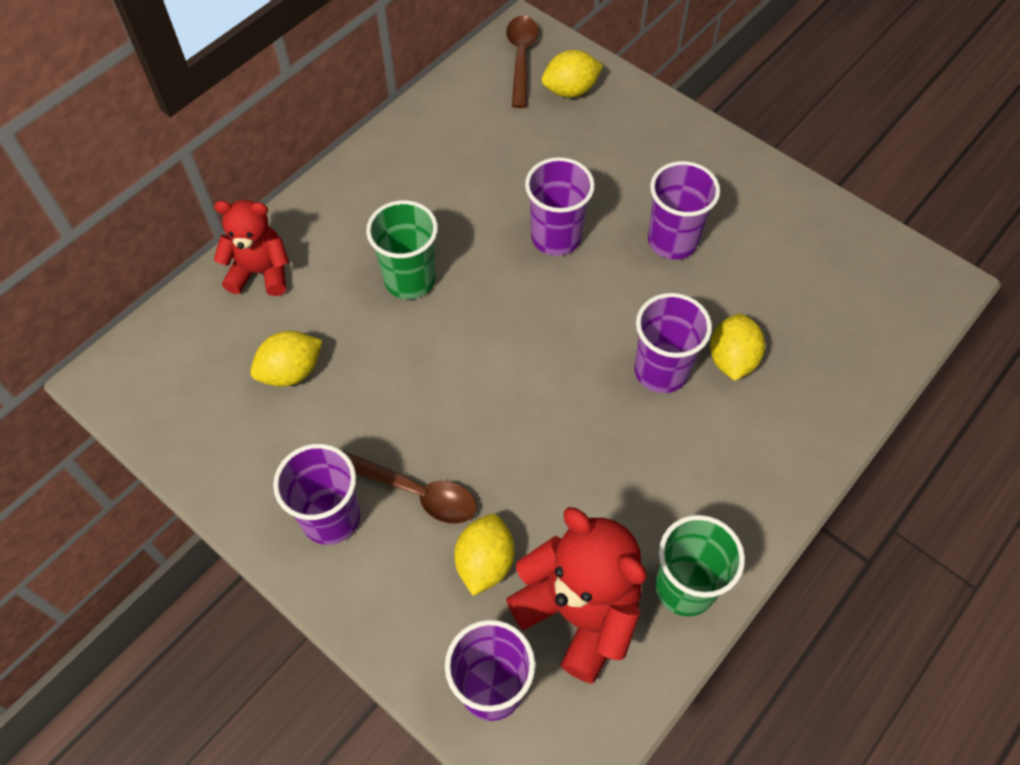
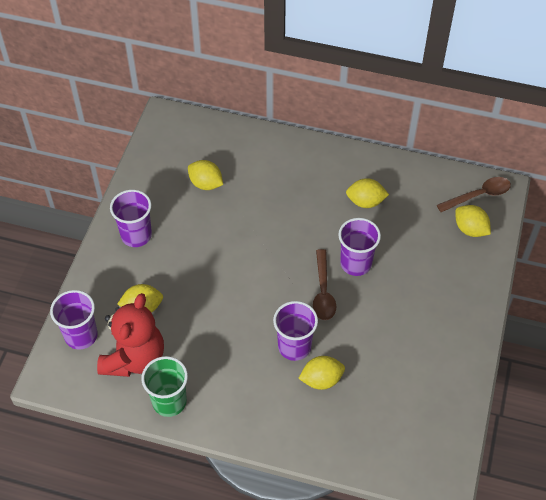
camera: 65 degrees right, 5 degrees down
(260, 272) = (256, 145): red teddy bear -> none
(410, 279) = (288, 208): green cup -> none
(416, 492) = (166, 264): brown spoon -> brown spoon (323, 292)
(456, 181) = (365, 202): none -> yellow lemon
(672, 241) = (388, 322): purple cup -> none

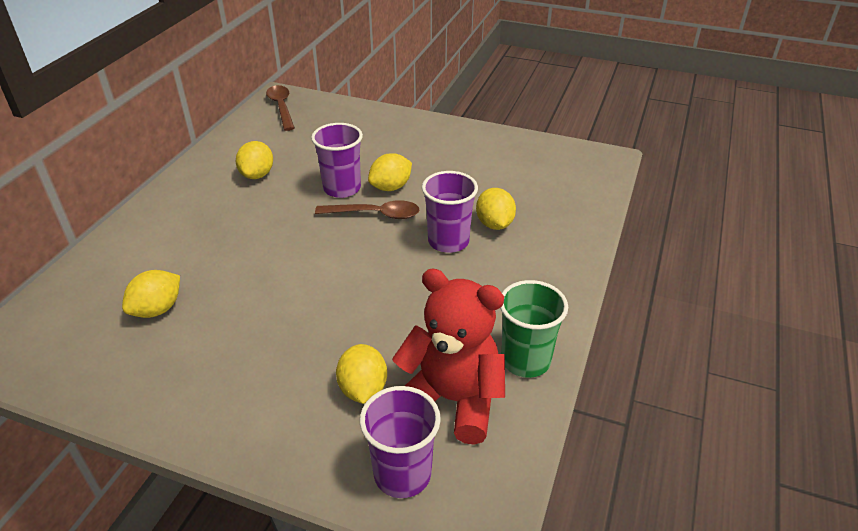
camera: 85 degrees left, 15 degrees down
(136, 235) = (220, 395): purple cup -> none
(470, 229) = (322, 116): yellow lemon -> yellow lemon (391, 187)

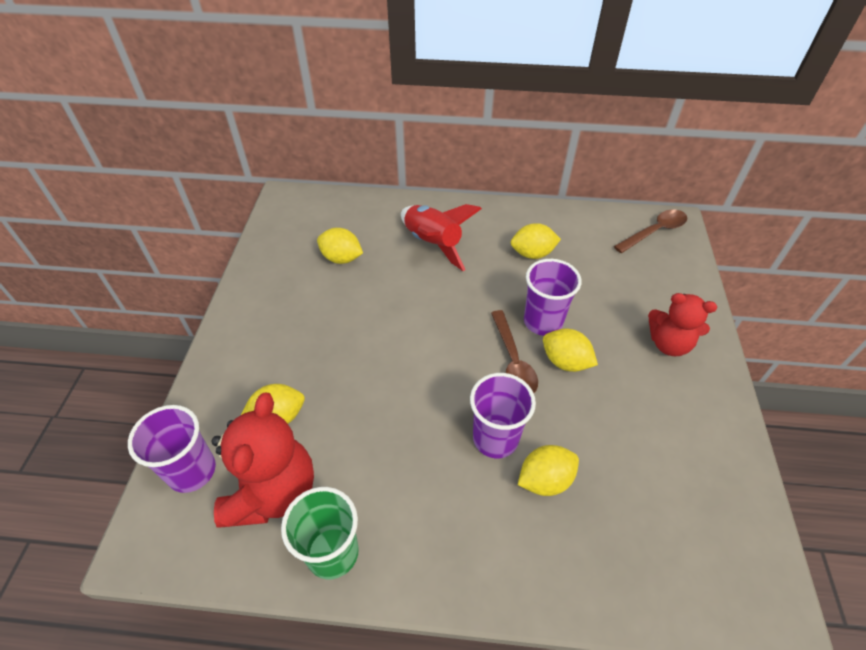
camera: 75 degrees right, 10 degrees up
(192, 234) = (433, 244): none -> red rocket
(400, 135) = (669, 344): none -> red teddy bear

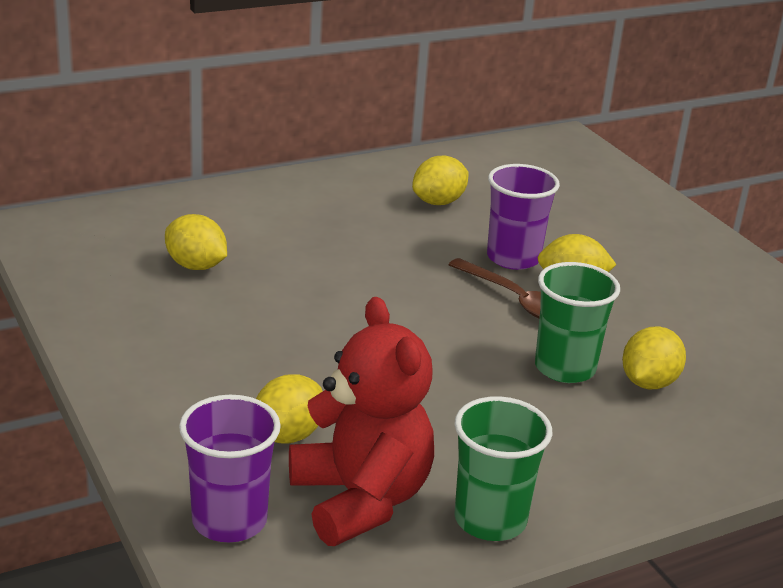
camera: 35 degrees left, 20 degrees down
(341, 258) = (196, 266): yellow lemon -> yellow lemon turned 45 degrees clockwise
(433, 244) = (305, 222): red rocket -> none
(495, 438) = (565, 368): purple cup -> green cup
(655, 231) = (553, 151): brown spoon -> none
(669, 344) = (659, 240): red teddy bear -> none

